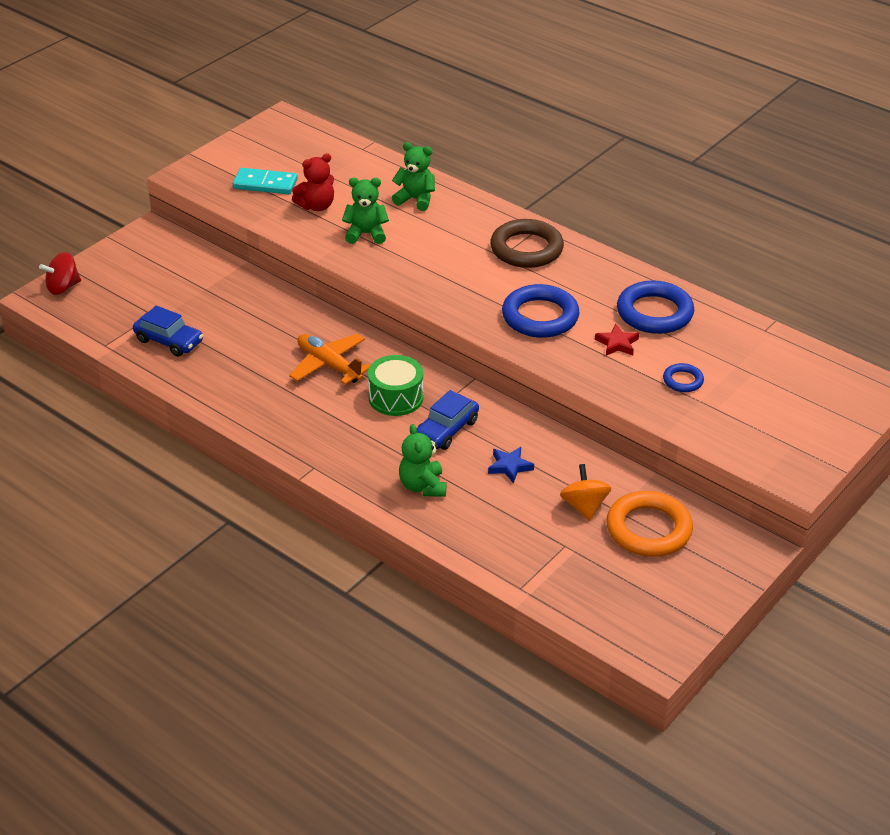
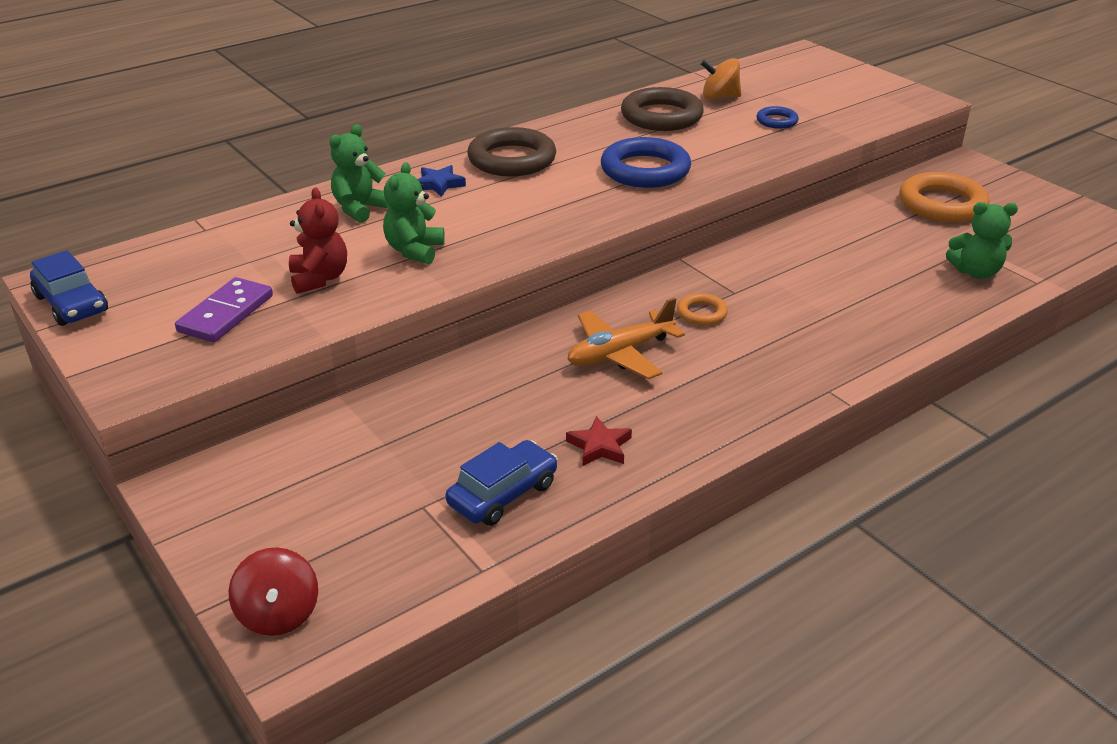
camera: 75 degrees left, 5 degrees down
(265, 184) = (226, 314): turquoise domino -> purple domino
(396, 397) = (701, 313): green drum -> orange ring
(422, 486) = (871, 317): green teddy bear -> green teddy bear (975, 272)
(446, 430) = (771, 288): blue car -> blue car (72, 304)
(509, 466) = (841, 260): blue star -> blue star (439, 184)
(584, 506) = (908, 230): orange spinning top -> orange spinning top (719, 97)
(617, 344) = (707, 140): red star -> red star (600, 446)
(654, 313) = (661, 116): blue ring -> brown ring

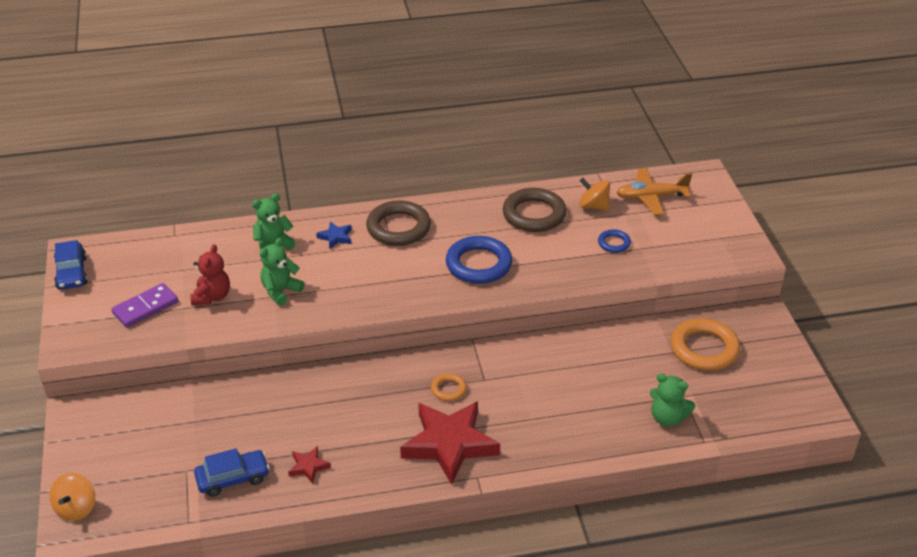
camera: 25 degrees right, 5 degrees up
(278, 614) = (76, 508): red spinning top -> orange spinning top
(620, 353) = (372, 403): orange plane -> orange plane (651, 197)
(760, 367) = (449, 444): none -> red star

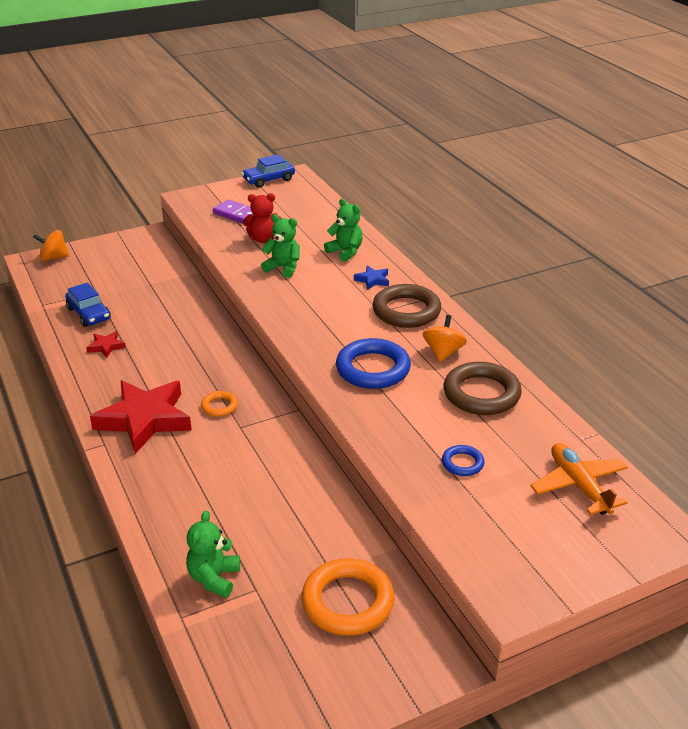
camera: 75 degrees right, 5 degrees down
(593, 206) = (526, 437): orange spinning top -> orange spinning top (443, 352)

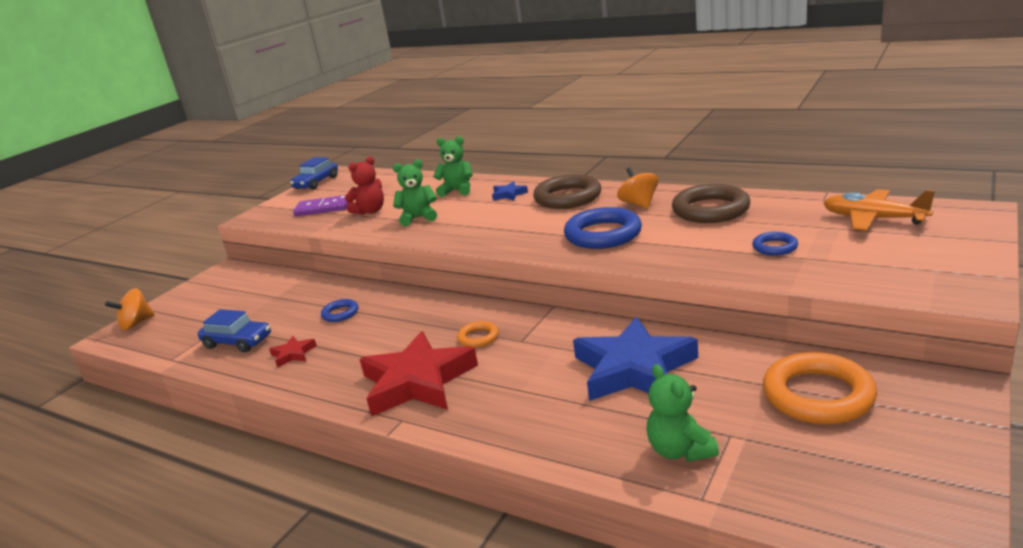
camera: 30 degrees left, 10 degrees down
(168, 326) = (340, 313): none -> blue ring
(272, 499) = (633, 369): none -> blue star

